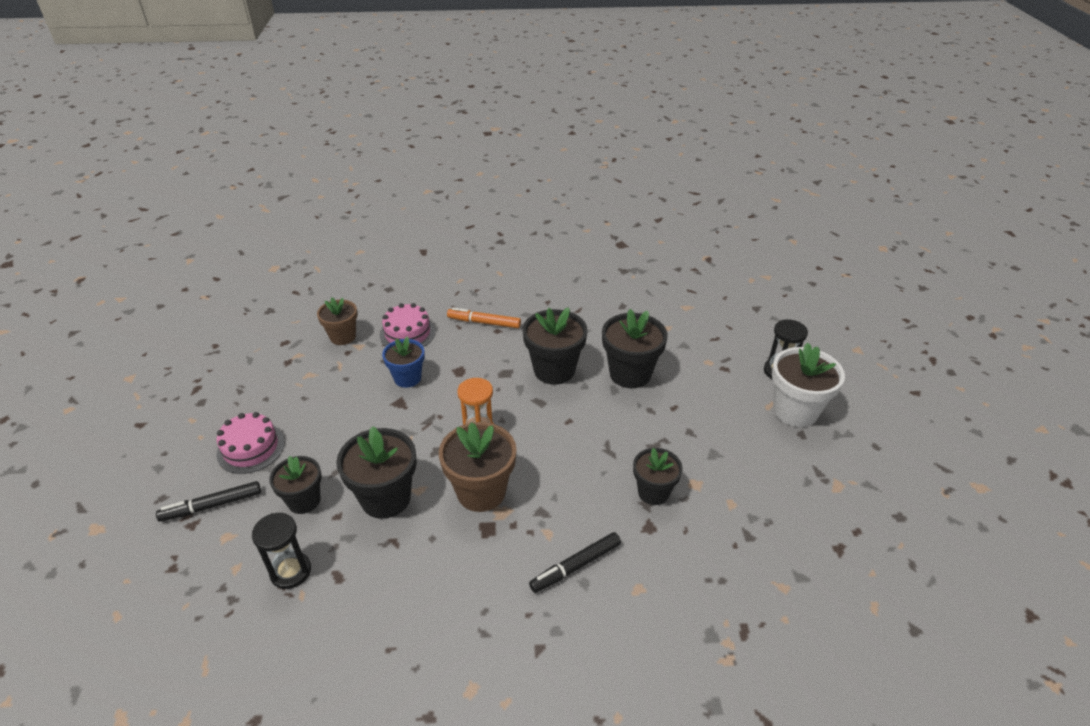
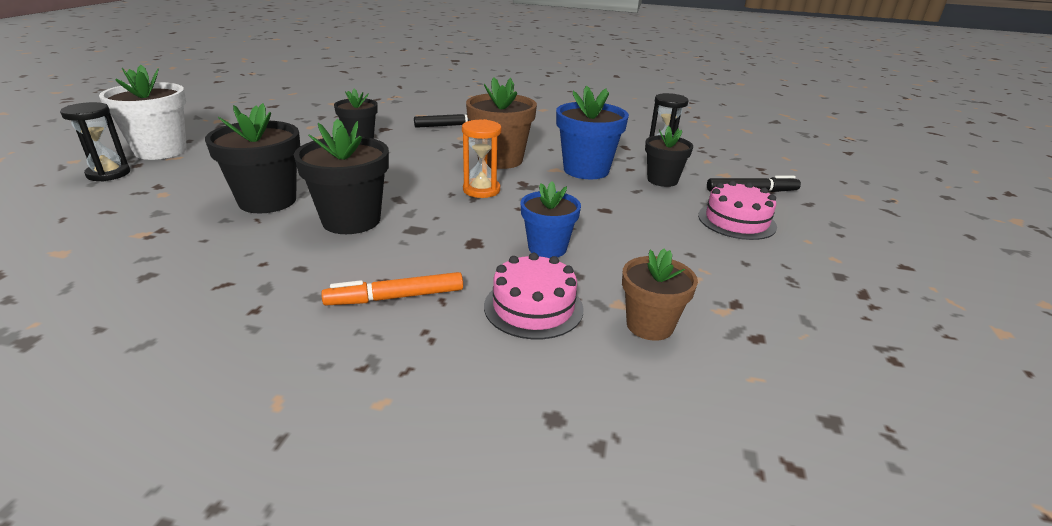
camera: 165 degrees left, 10 degrees down
(386, 498) = (586, 170): black flower pot -> blue flower pot
(484, 322) = (395, 297): orange marker -> orange marker turned 135 degrees clockwise

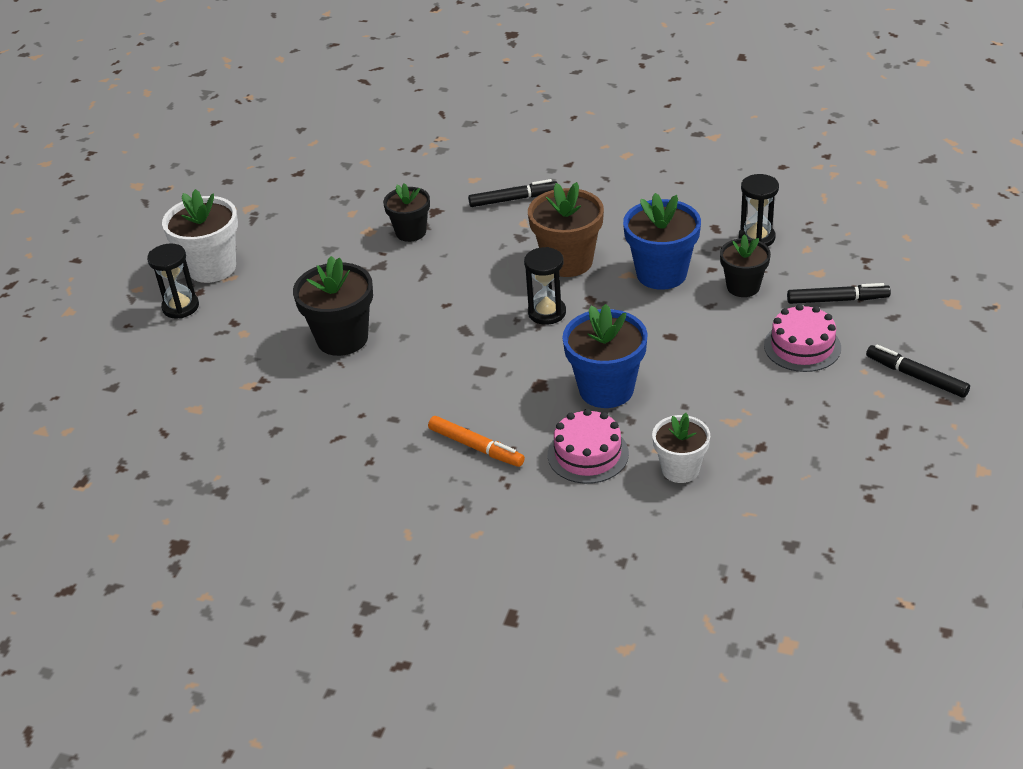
camera: 10 degrees right, 10 degrees up
(351, 220) = (425, 361): black flower pot -> none
(395, 297) = (476, 447): orange marker -> orange marker turned 135 degrees counterclockwise
(481, 190) = (547, 313): orange hourglass -> black hourglass
(547, 248) = (606, 389): blue flower pot -> blue flower pot, size x1.55
(649, 325) = (680, 469): brown flower pot -> white flower pot
(862, 246) = (916, 377): none -> black marker

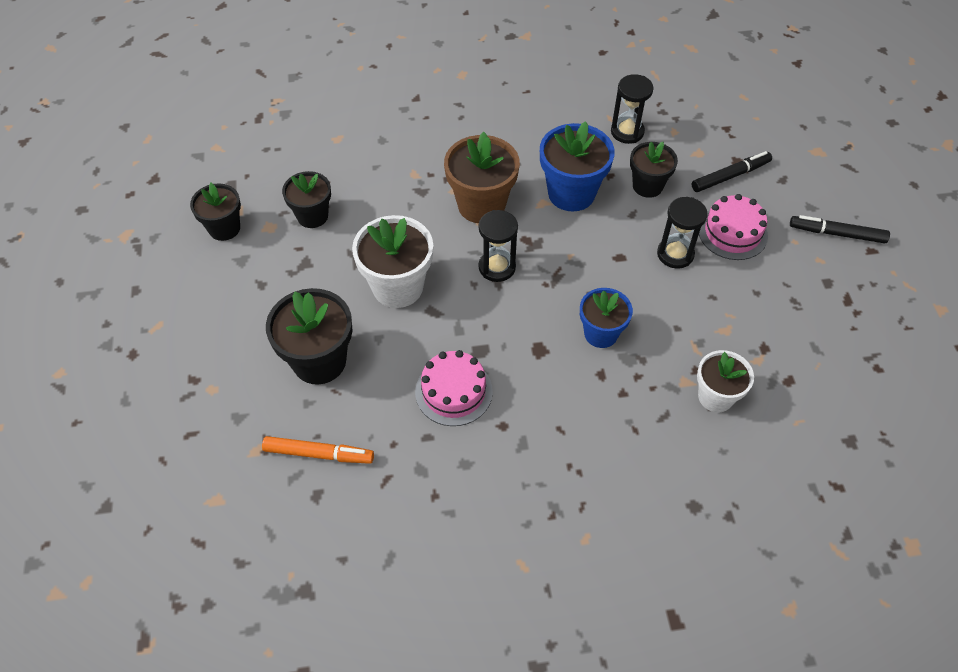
camera: 30 degrees left, 15 degrees up
(180, 307) = (123, 380): black hourglass -> black hourglass (675, 254)
(212, 268) = (129, 320): white flower pot -> white flower pot (398, 287)
(331, 223) = (224, 228): none -> black flower pot
(476, 447) = (525, 440): orange marker -> orange marker (319, 454)
(513, 199) = (389, 151): black marker -> none
(588, 454) = (628, 410): pink cake -> pink cake (453, 391)
(606, 389) = (601, 333): blue flower pot -> blue flower pot, size x0.64

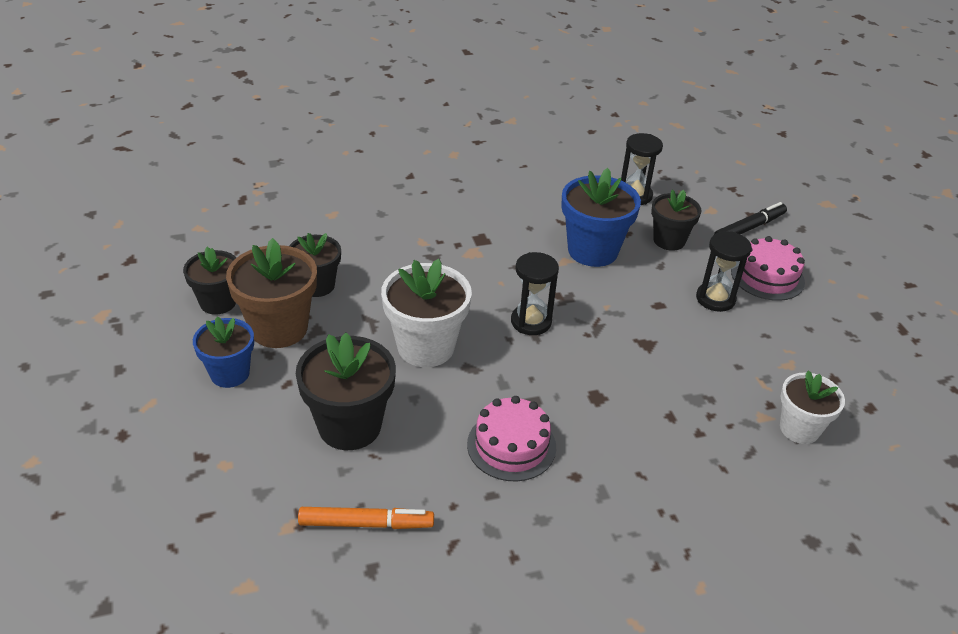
camera: 10 degrees left, 15 degrees down
(481, 205) = (500, 266): brown flower pot -> brown flower pot (279, 328)
(601, 333) = (659, 377): blue flower pot -> blue flower pot (230, 373)
(837, 234) = (871, 272): black marker -> none

